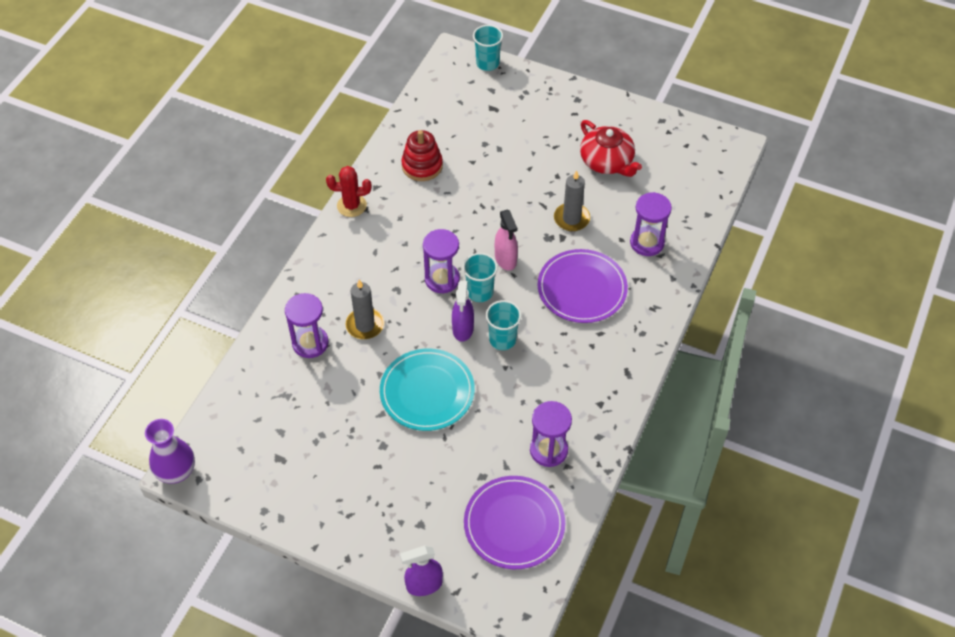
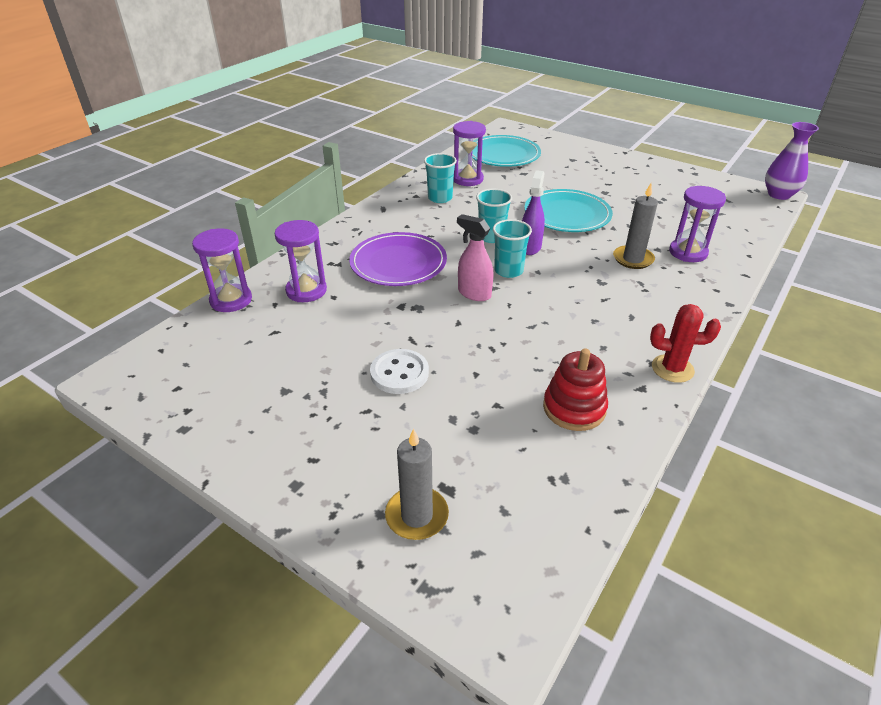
camera: 170 degrees left, 15 degrees down
(424, 585) = (569, 140): purple spray bottle -> none
(442, 279) = (549, 284): purple hourglass -> purple hourglass (231, 300)
(487, 63) = (436, 594): turquoise cup -> turquoise cup (440, 198)
(505, 259) = (474, 293): pink spray bottle -> pink spray bottle turned 45 degrees counterclockwise
(514, 524) = (503, 154): purple plate -> turquoise plate
(543, 176) = (399, 373): none -> white button
(571, 219) = (382, 322): grey candle -> grey candle (417, 515)
(607, 161) = (302, 380): red teapot -> none

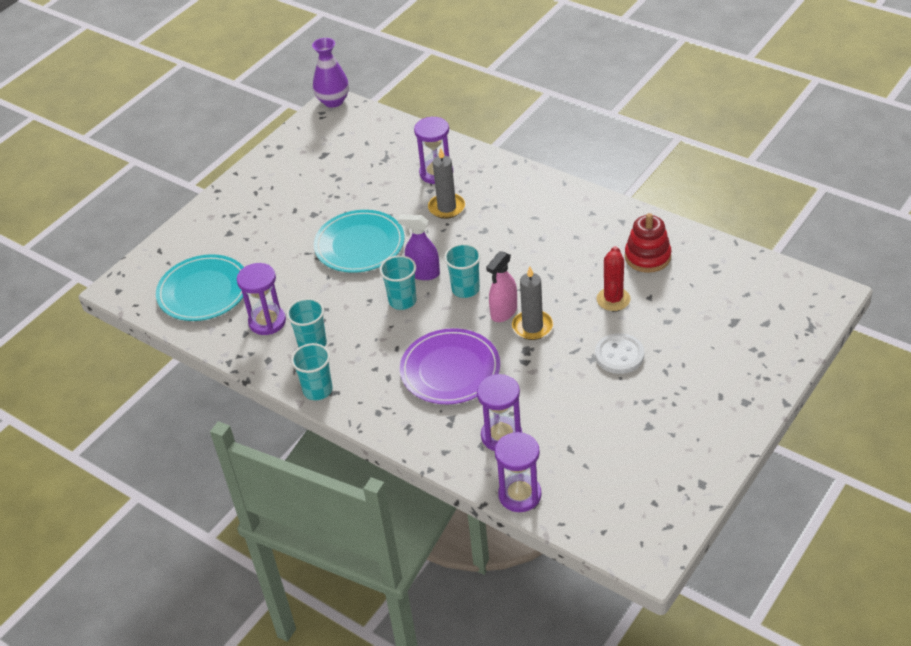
camera: 85 degrees left, 5 degrees up
(387, 202) = (318, 390): none -> turquoise cup
(417, 515) = (759, 335): grey candle -> grey candle (532, 327)
(672, 369) = (598, 203): red cactus -> red cactus (613, 299)

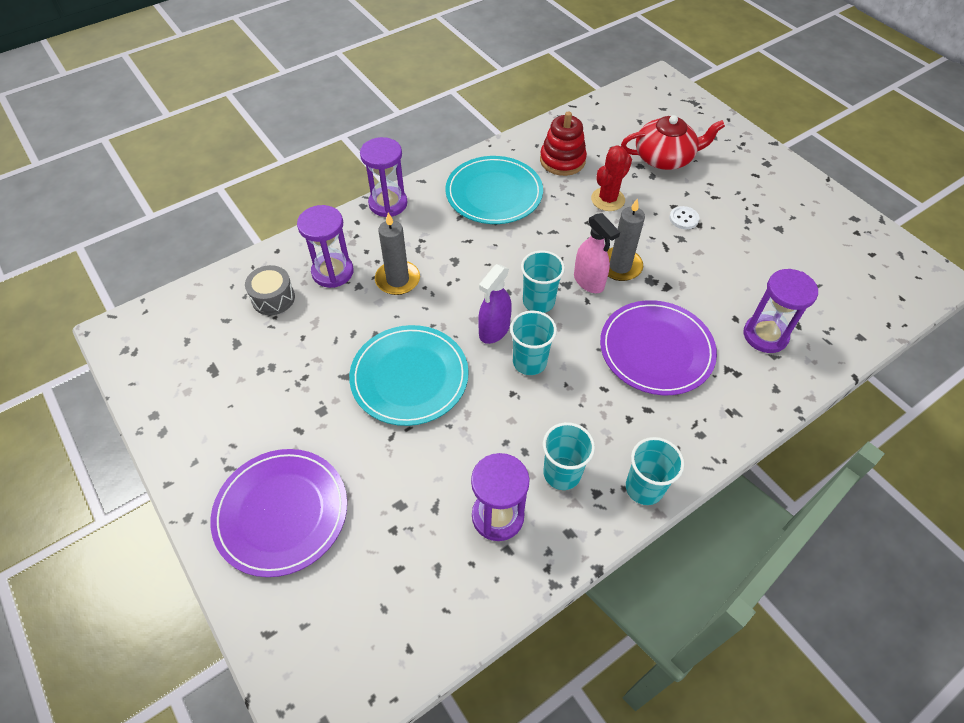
camera: 75 degrees left, 10 degrees up
(203, 291) = (395, 586): turquoise plate -> turquoise plate (494, 193)
(234, 226) = (281, 513): none -> purple plate
(333, 101) = (113, 331): purple vase -> none
(396, 155) = (273, 298): none -> grey drum
(520, 495) = (848, 344): purple hourglass -> purple hourglass (388, 203)
(613, 299) = (608, 199): red cactus -> red cactus turned 75 degrees counterclockwise
(619, 355) = (683, 219): white button -> white button, size x0.60
(700, 324) = (664, 158): none -> red teapot

